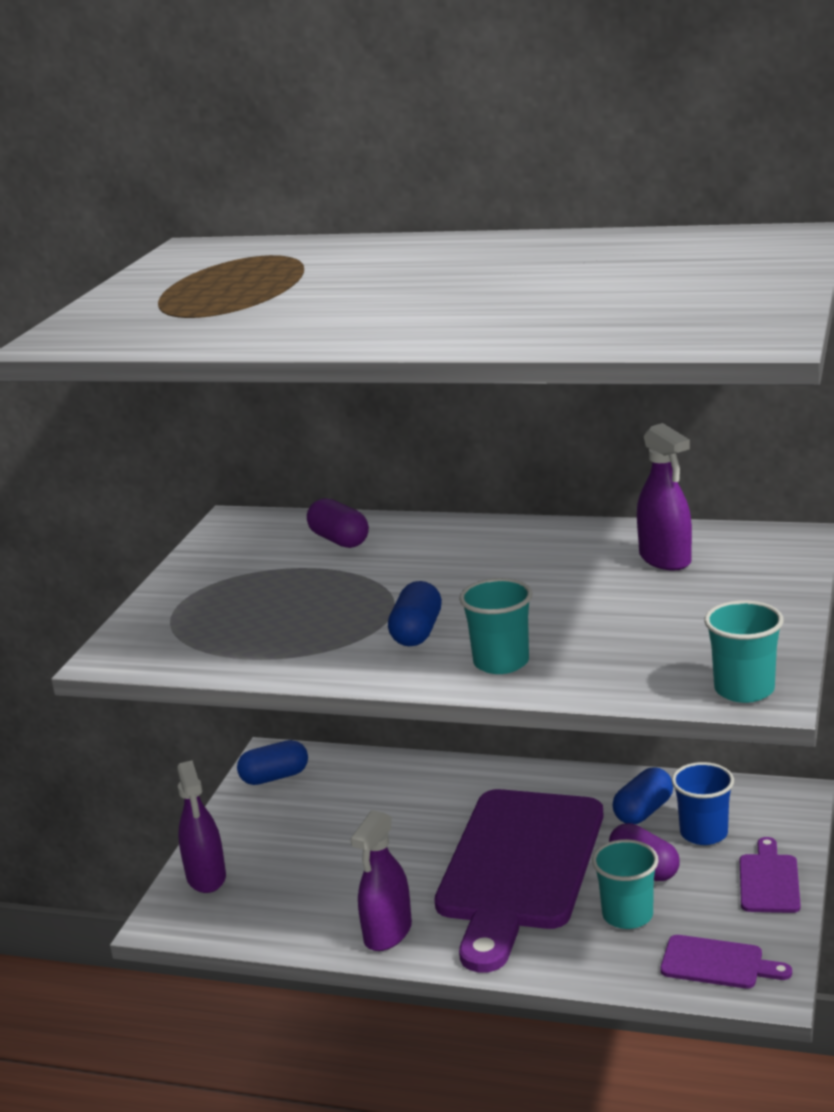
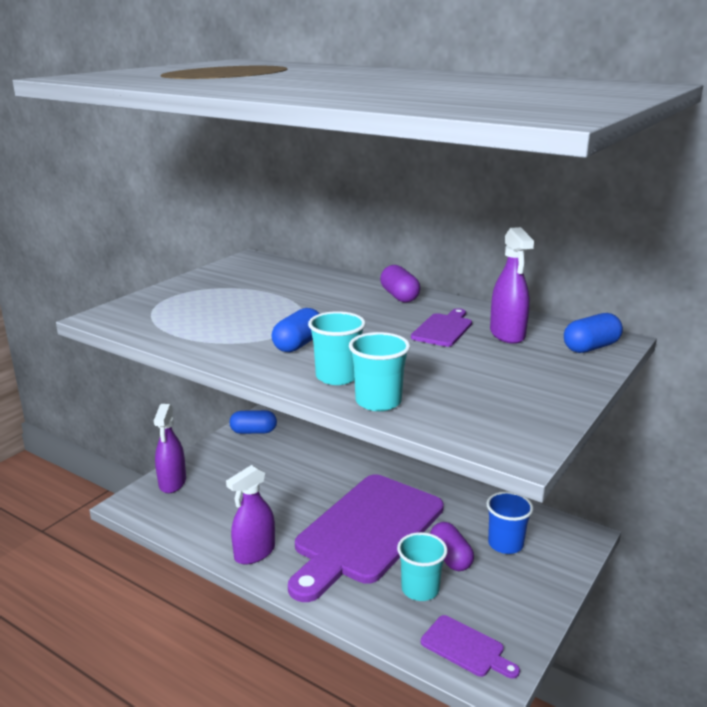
camera: 15 degrees right, 0 degrees up
(339, 540) = (301, 280): purple capsule -> purple capsule (399, 296)
(643, 811) = (471, 516): blue capsule -> blue capsule (590, 347)
(744, 690) = (503, 440): turquoise cup -> turquoise cup (378, 402)
(768, 880) = (536, 593): purple cutting board -> purple cutting board (443, 329)

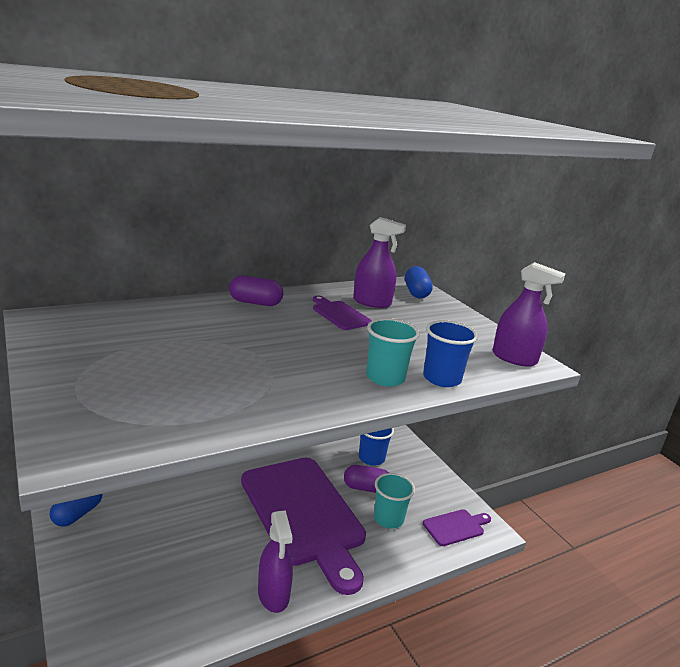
camera: 65 degrees left, 0 degrees up
(172, 483) = (93, 616): purple spray bottle -> purple spray bottle (514, 358)
(298, 344) = (303, 371): blue capsule -> none
(378, 402) = (442, 379): turquoise cup -> blue cup

